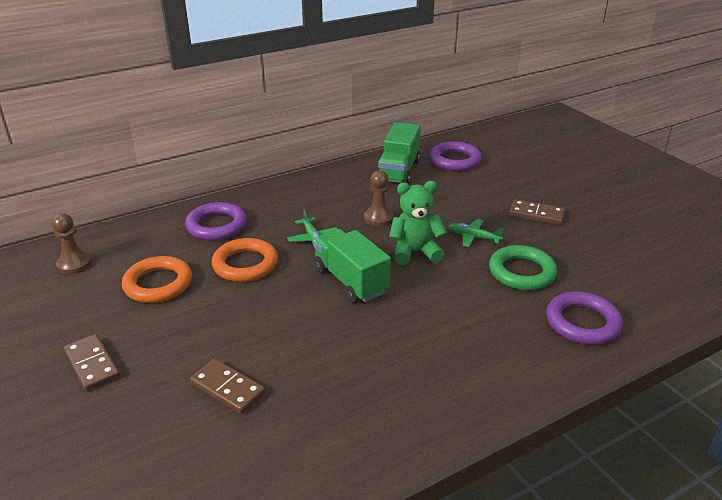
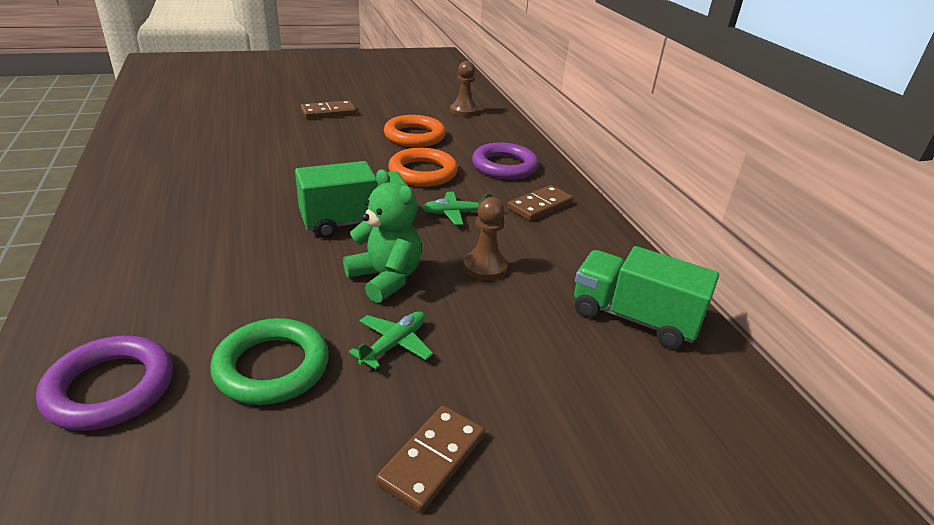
camera: 100 degrees right, 0 degrees up
(228, 388) = (254, 149): brown domino -> brown domino (540, 206)
(415, 252) = (385, 278): green teddy bear -> green teddy bear turned 45 degrees counterclockwise
(455, 160) = (684, 405): purple ring -> none

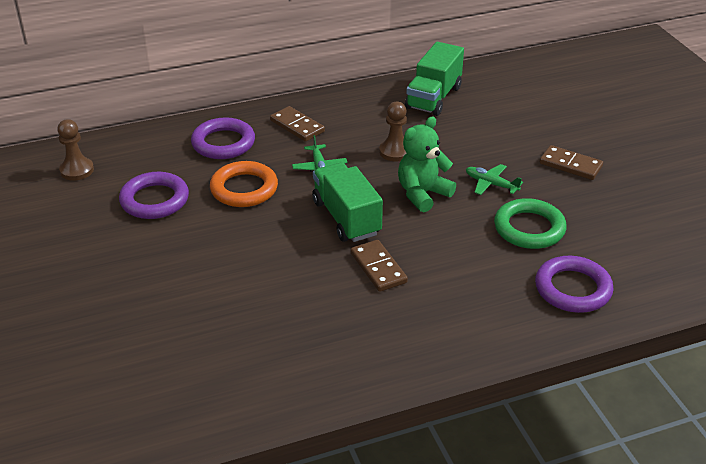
camera: 90 degrees left, 5 degrees up
(328, 112) = (82, 272): brown domino -> brown domino (378, 268)
(414, 136) = (154, 200): orange ring -> purple ring

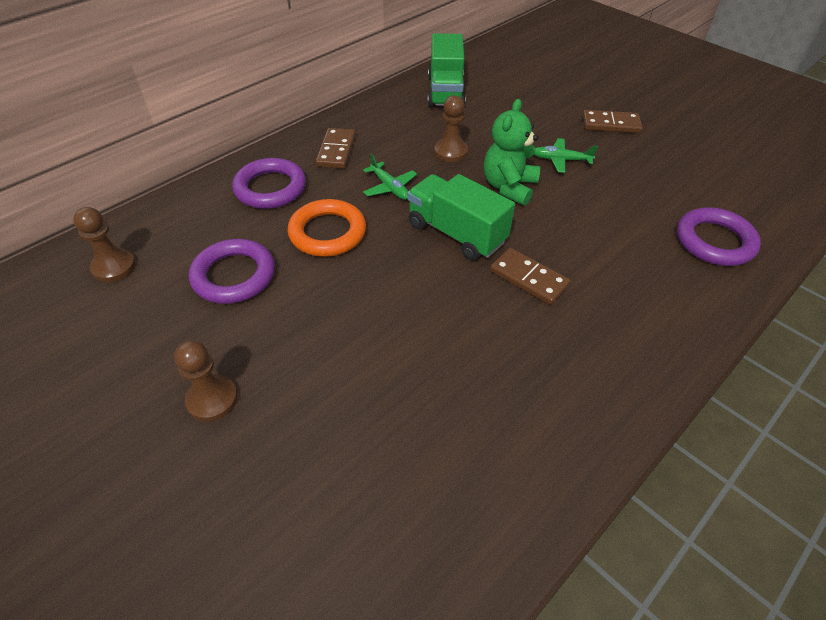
camera: 25 degrees left, 10 degrees up
(90, 275) = (212, 399): none -> brown pawn
(297, 126) = (336, 151): brown domino -> brown domino turned 75 degrees clockwise
(529, 228) = (628, 193): green ring -> none

